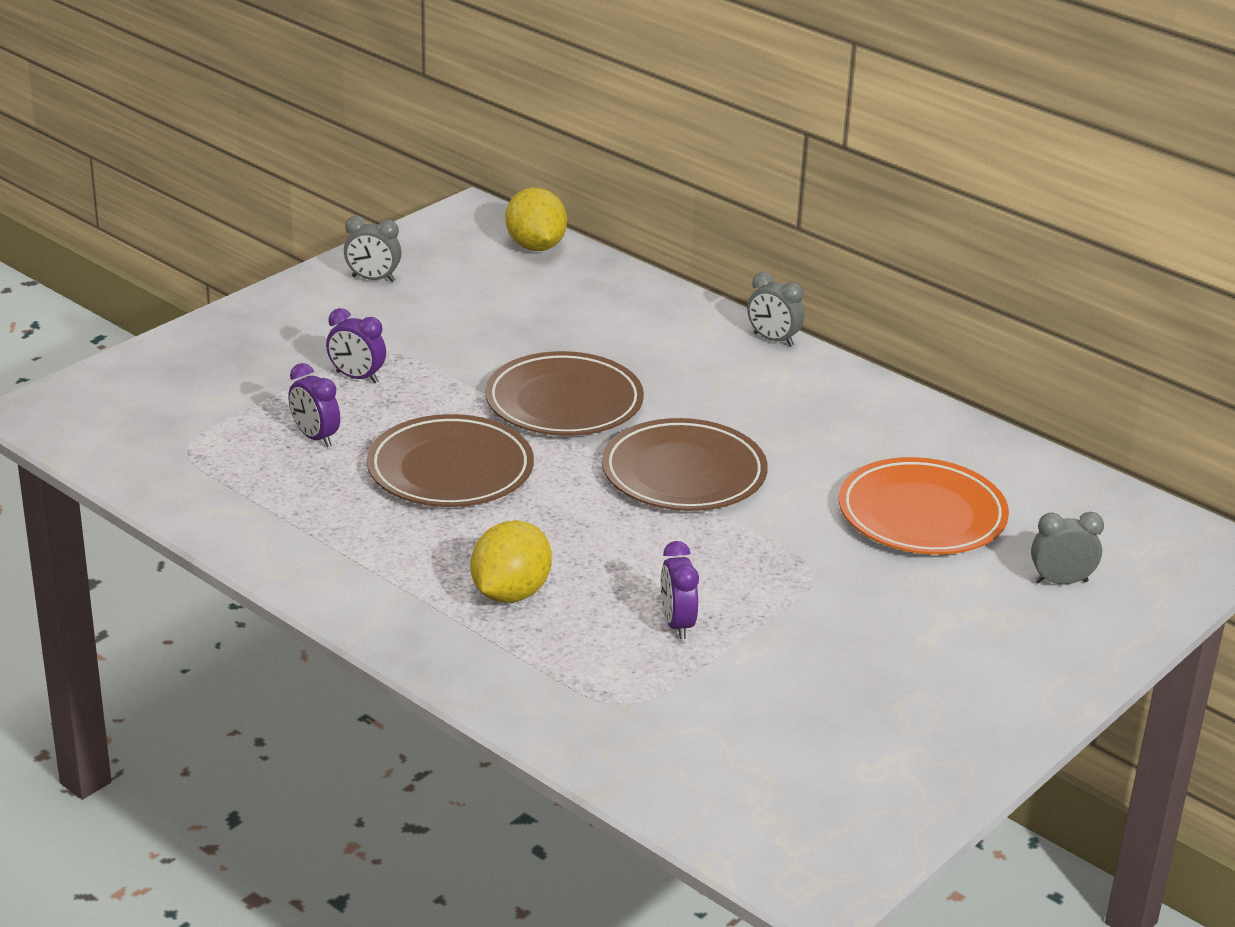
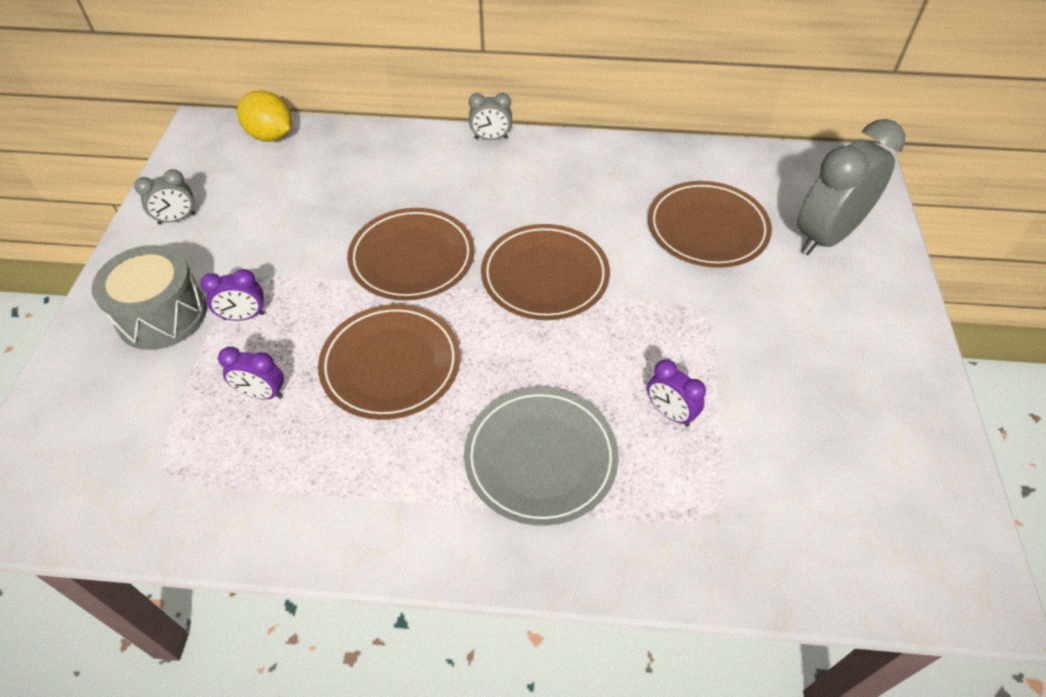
camera: 35 degrees left, 20 degrees up
(287, 345) = (162, 315): none -> grey drum
(510, 593) = (540, 458): yellow lemon -> grey plate
(922, 515) = (707, 229): orange plate -> brown plate
(1061, 581) = (826, 236): grey clock -> grey clock, size x2.13

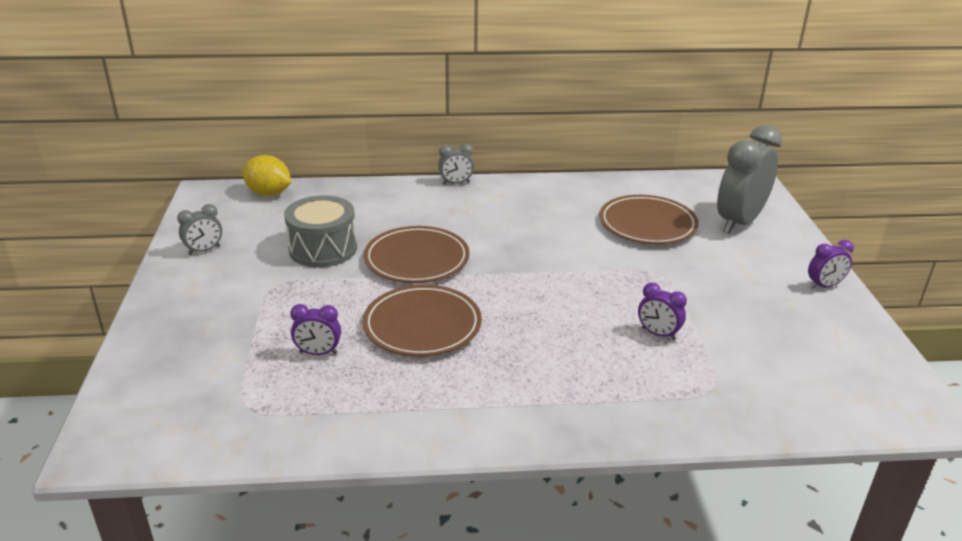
camera: 10 degrees left, 20 degrees down
(162, 315) = (212, 311): grey drum -> grey drum (323, 249)
(244, 316) = (285, 306): purple clock -> purple clock (824, 286)
(540, 458) = (566, 370): grey plate -> none
(545, 276) = (529, 262): brown plate -> none

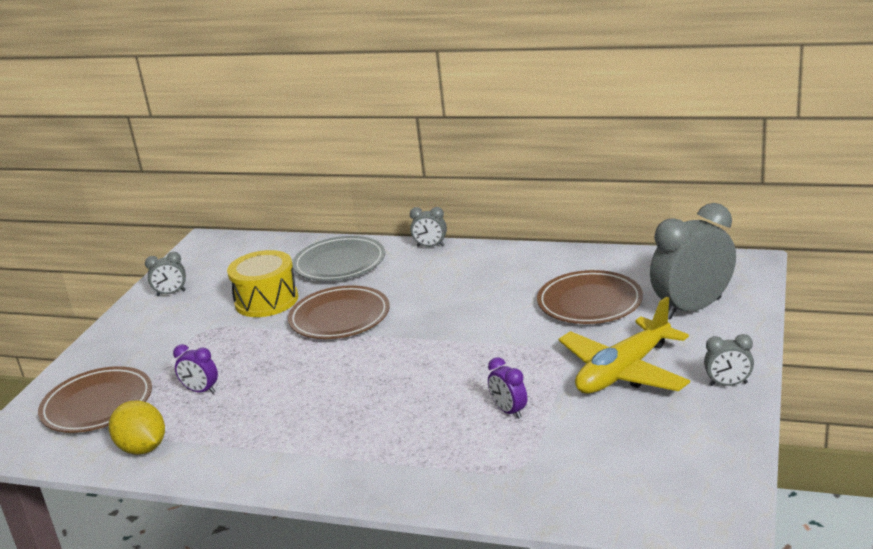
camera: 25 degrees right, 5 degrees down
(269, 193) = (256, 245): yellow lemon -> yellow lemon (143, 448)
(323, 249) = (266, 300): grey drum -> yellow drum
(375, 206) = (339, 263): none -> grey plate
(422, 325) = (301, 378): brown plate -> brown plate (97, 405)
(729, 284) = (623, 372): none -> yellow plane
(824, 286) = (728, 384): purple clock -> grey clock

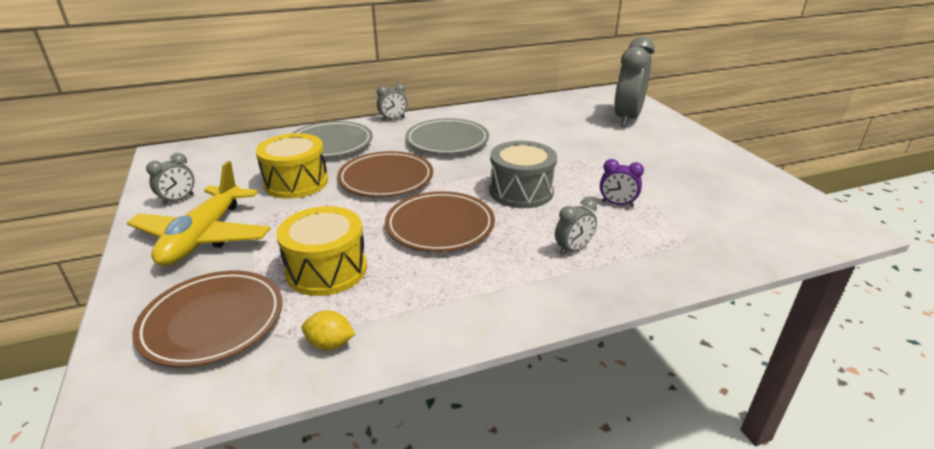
camera: 40 degrees left, 5 degrees up
(143, 448) = (330, 344): yellow lemon -> yellow lemon, size x0.61
(201, 391) = (326, 270): purple clock -> yellow drum
(438, 368) = (521, 191): none -> grey drum
(448, 287) = (447, 140): none -> grey plate
(589, 302) = (561, 129): brown plate -> brown plate (440, 226)
(623, 372) = (647, 161): yellow plane -> yellow plane (203, 237)
(728, 384) = (715, 152): grey clock -> grey clock (573, 249)

